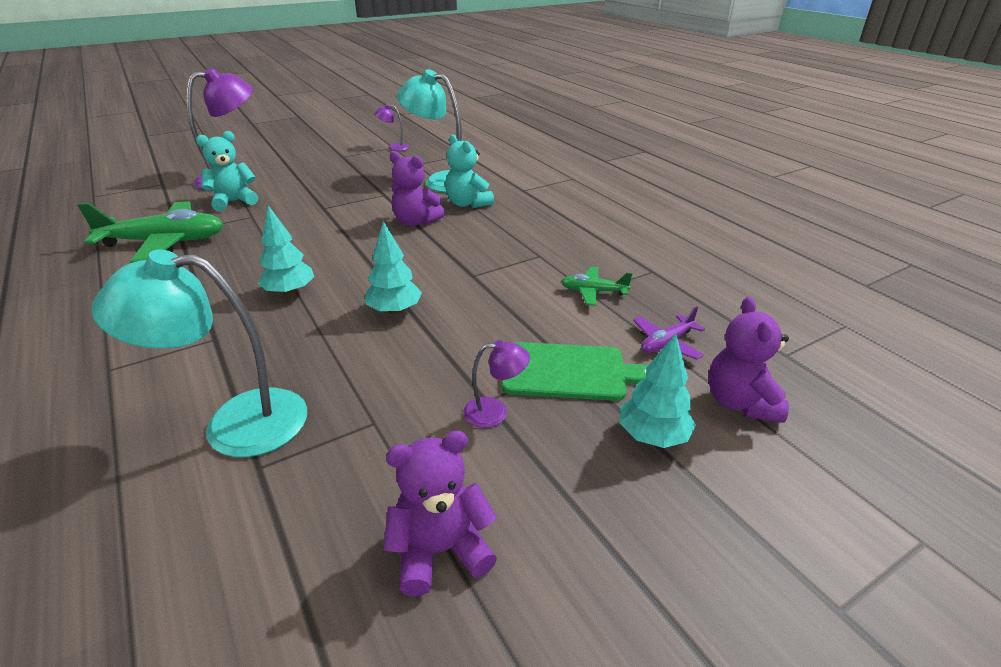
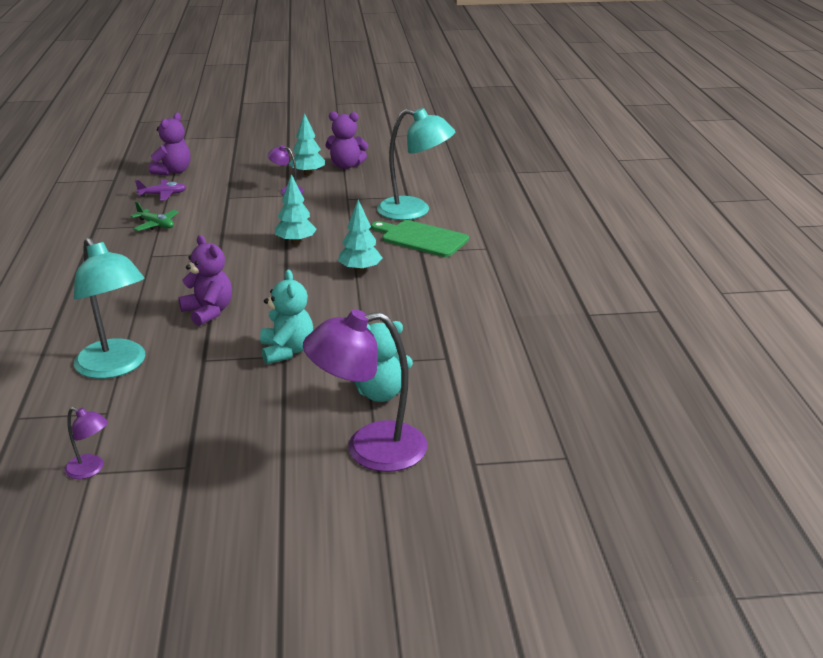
camera: 155 degrees left, 5 degrees down
(165, 242) = (460, 345): green plane -> none
(467, 203) = (134, 322): turquoise teddy bear -> turquoise teddy bear (287, 351)
(569, 372) = (232, 195): green cutting board -> green cutting board (421, 238)
(652, 436) = (229, 171): turquoise tree -> turquoise tree (308, 174)

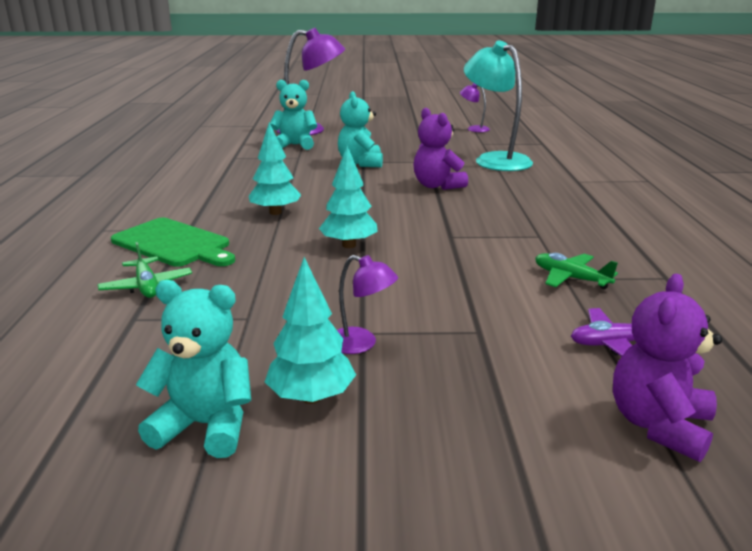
camera: 175 degrees left, 5 degrees down
(346, 166) = (206, 425): purple teddy bear -> turquoise teddy bear
(414, 211) = (147, 286): turquoise lamp -> green plane

